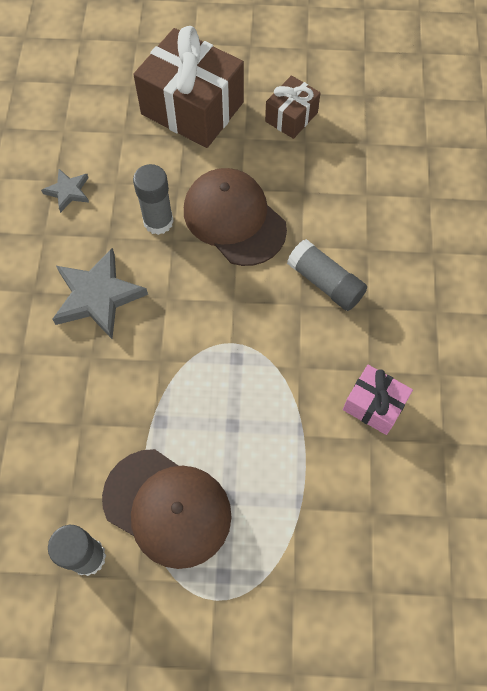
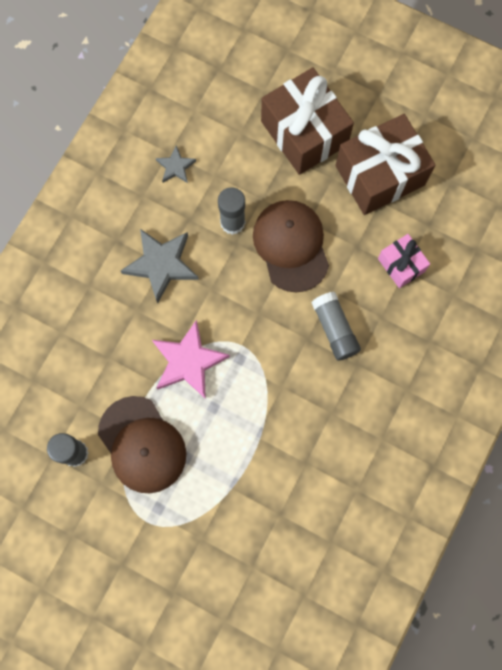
camera: 25 degrees right, 10 degrees up
(178, 387) = (188, 361): none -> pink star
(291, 117) = (380, 175): brown gift -> brown gift, size x1.93
(374, 405) = (321, 439): pink gift -> pink gift (401, 265)

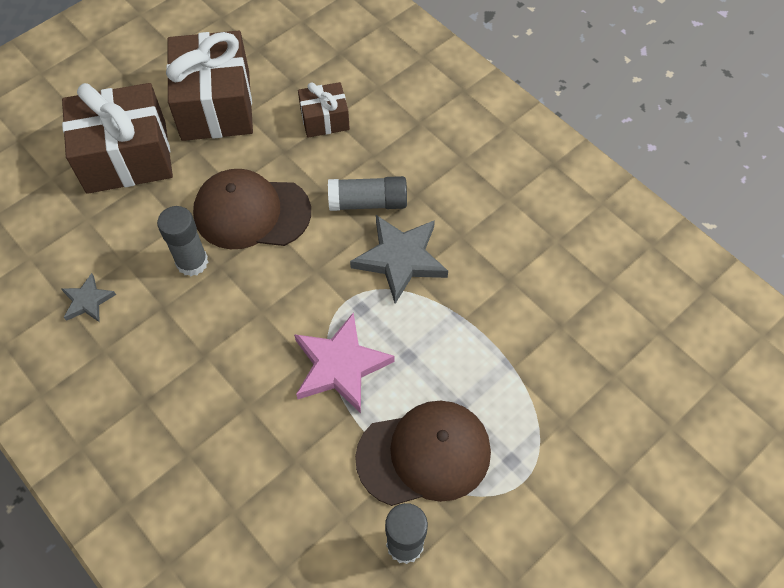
camera: 70 degrees left, 15 degrees down
(161, 264) = (203, 357): grey star -> grey star (400, 259)
(401, 265) = (324, 119): pink gift -> brown gift

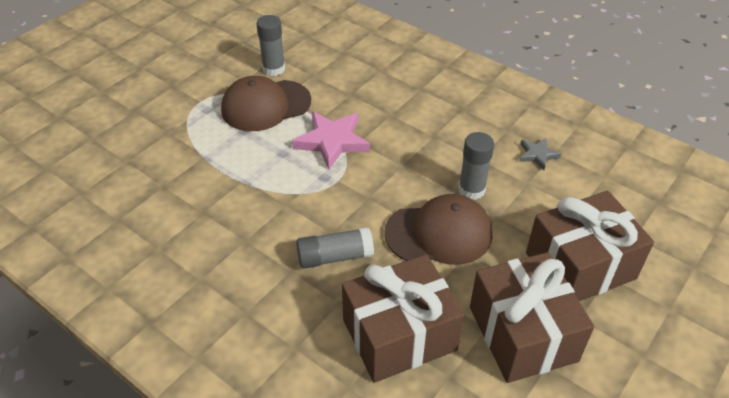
camera: 170 degrees right, 15 degrees down
(324, 119) = (399, 335): brown gift -> brown gift, size x1.93
(400, 259) = (297, 215): grey star -> none

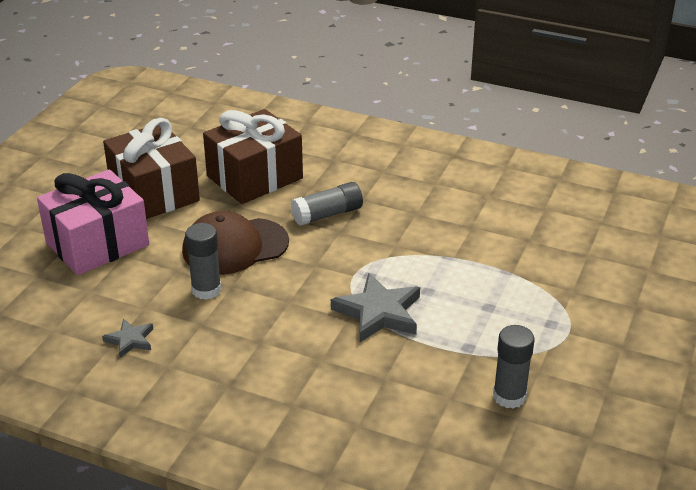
camera: 165 degrees right, 10 degrees down
(266, 105) = (483, 341): brown cap -> none
(332, 142) = (379, 313): pink star -> grey star
(580, 265) = (97, 244): brown gift -> pink gift

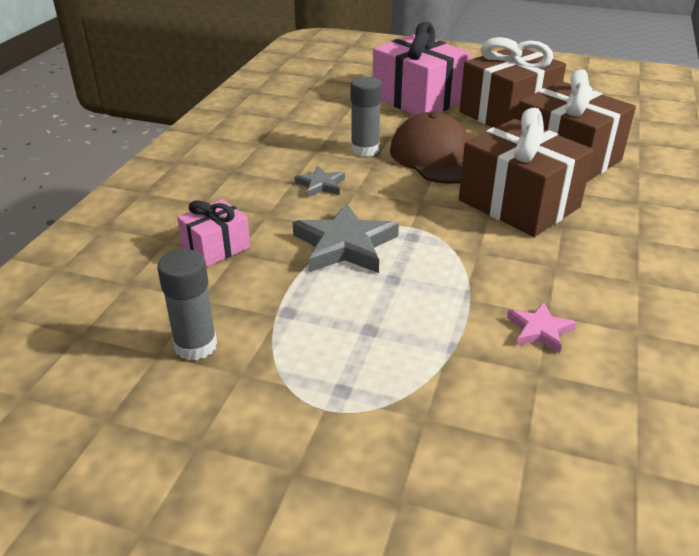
camera: 85 degrees right, 0 degrees up
(130, 340) = (291, 125): grey star -> grey star (321, 185)
(327, 214) = (519, 204): grey glue stick -> brown gift
(374, 391) = (216, 247): none -> pink gift
(488, 233) = (539, 330): none -> pink star

